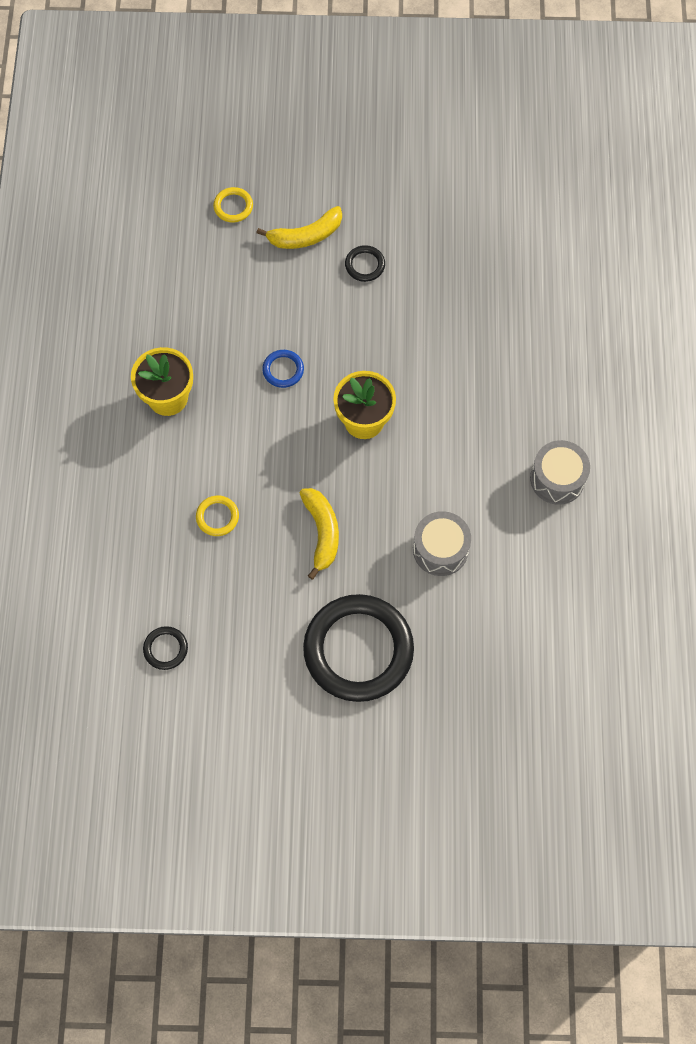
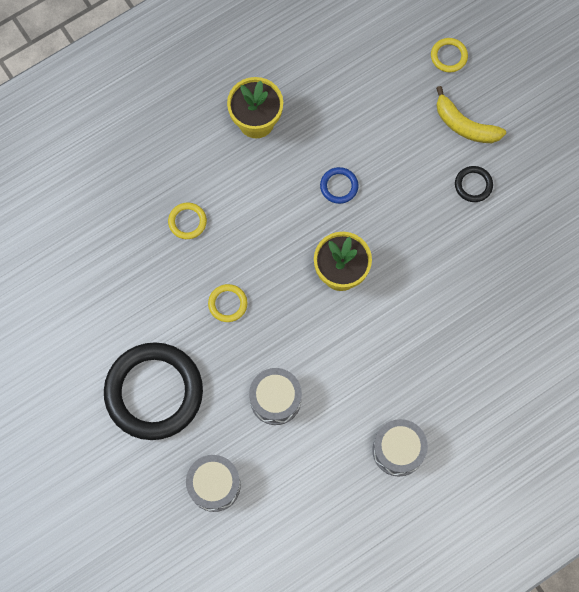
camera: 55 degrees right, 5 degrees up
(165, 649) = (62, 256): black ring -> none
(322, 532) = (227, 304): yellow banana -> yellow ring
(482, 652) = (214, 485): none -> grey drum

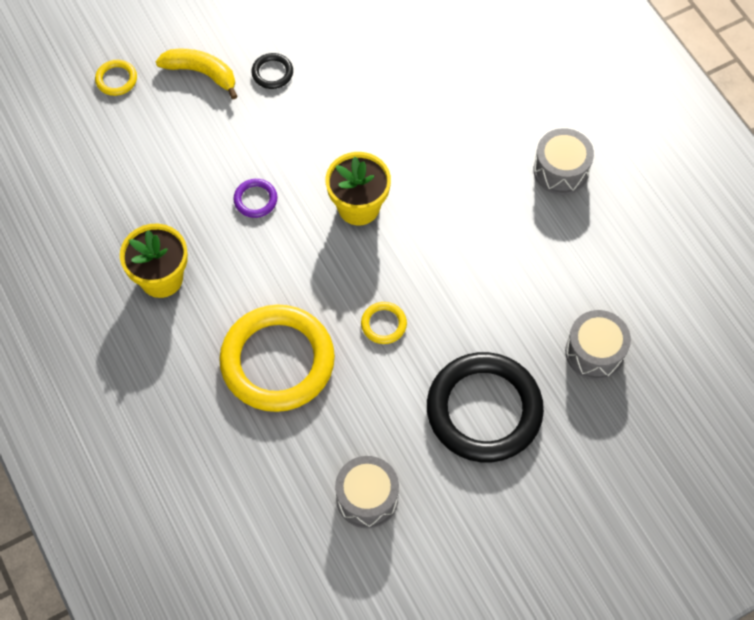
camera: 85 degrees left, 10 degrees down
(187, 222) = (277, 361): yellow ring -> yellow ring, size x2.46
(275, 399) = (499, 283): grey drum -> grey drum (367, 498)
(339, 186) = (255, 200): blue ring -> purple ring
(464, 125) = (201, 73): yellow banana -> yellow banana turned 105 degrees counterclockwise

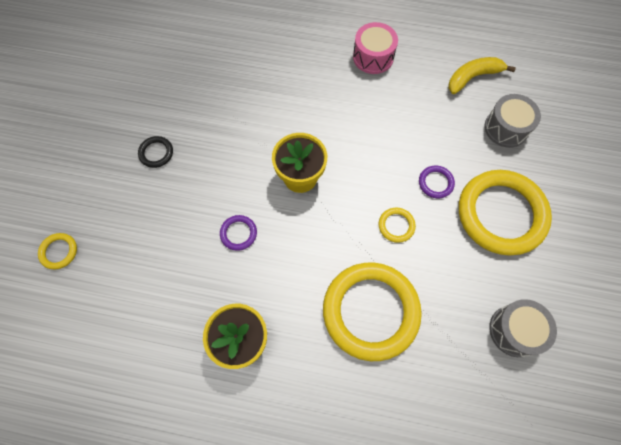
camera: 50 degrees left, 5 degrees up
(201, 73) = (112, 194): yellow banana -> yellow banana (473, 77)
(464, 328) = (435, 183): none -> purple ring
(484, 410) = (501, 214): black ring -> yellow ring
(561, 170) = (373, 57): grey drum -> pink drum

